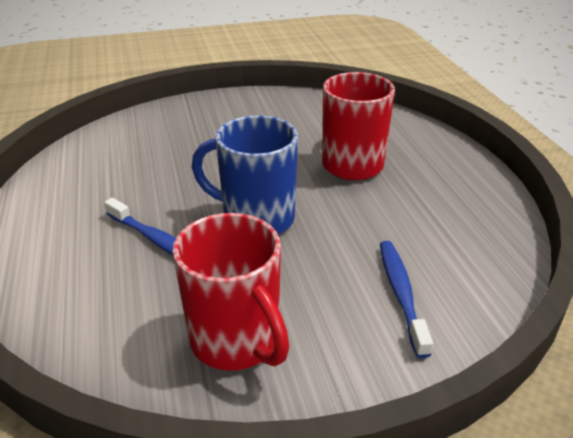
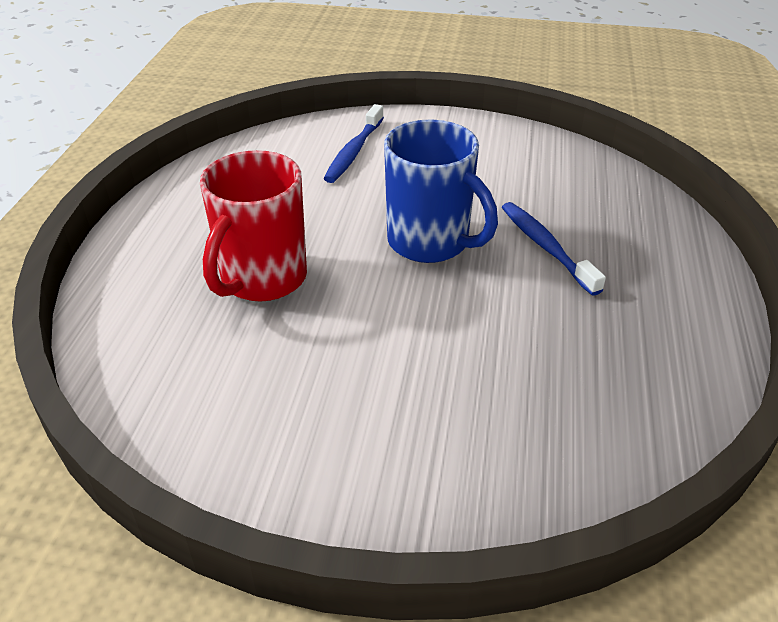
camera: 155 degrees left, 5 degrees up
(236, 341) = (500, 157): red mug -> none

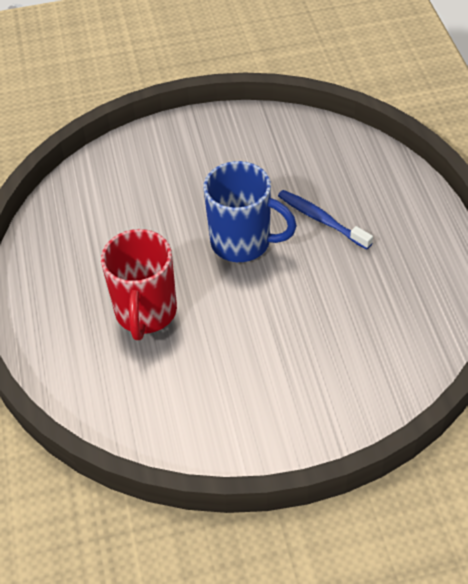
camera: 20 degrees left, 10 degrees up
(353, 152) = (142, 177): blue toothbrush -> none

